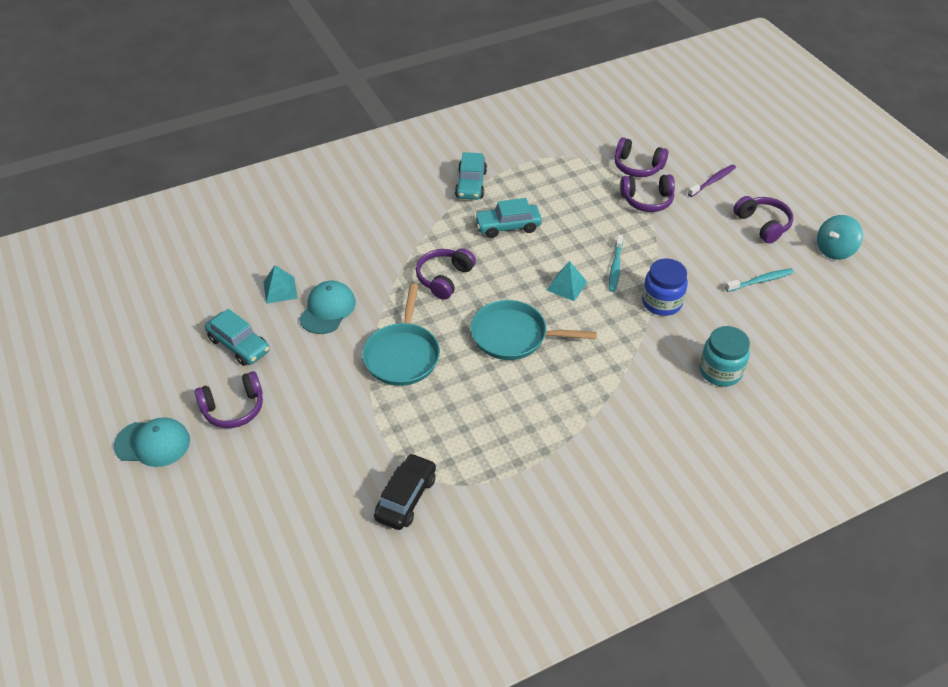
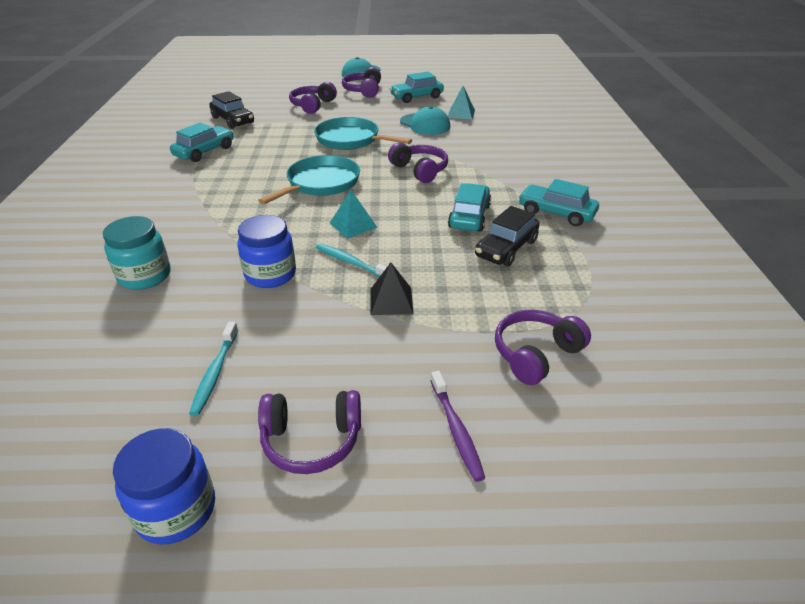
camera: 115 degrees right, 10 degrees down
(506, 470) = (204, 151): none -> turquoise car
(539, 198) = (506, 248): none -> black car
(639, 233) = (391, 301): none -> black pyramid
(647, 200) = (451, 333): purple headphones -> purple headphones (312, 105)
(834, 250) = (176, 510): turquoise spinning top -> blue jar

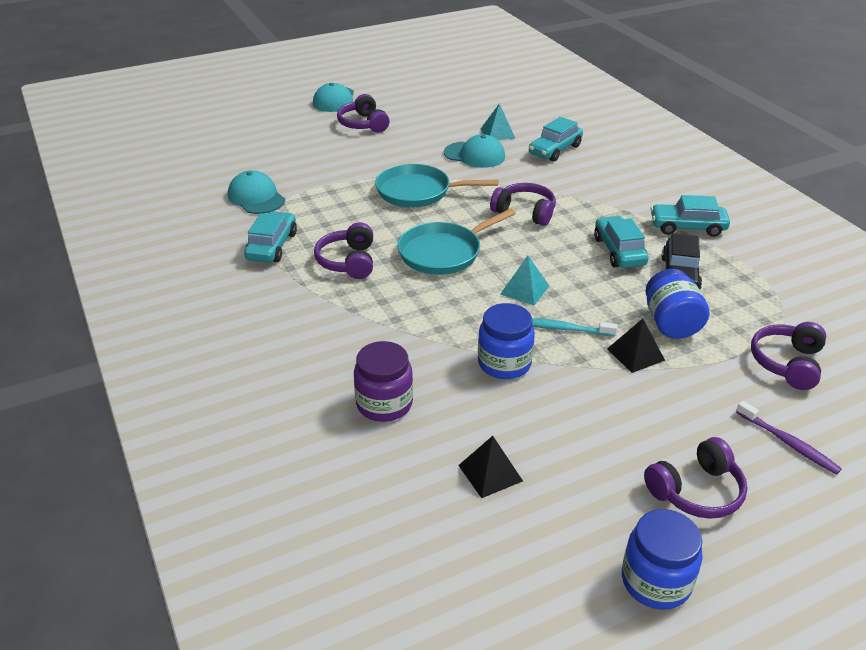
camera: 25 degrees left, 0 degrees up
(145, 276) = (384, 404): turquoise jar -> purple jar
(156, 355) = (490, 473): none -> black pyramid
(215, 373) = (560, 468): turquoise toothbrush -> none
(233, 120) = (256, 197): black car -> turquoise cap
(312, 105) = (327, 156): purple headphones -> purple headphones (348, 261)
(320, 183) = (443, 252): turquoise pan -> turquoise pan turned 135 degrees counterclockwise
(416, 97) = (431, 121): turquoise car -> turquoise car (555, 150)
(453, 285) = (671, 323): none -> blue jar

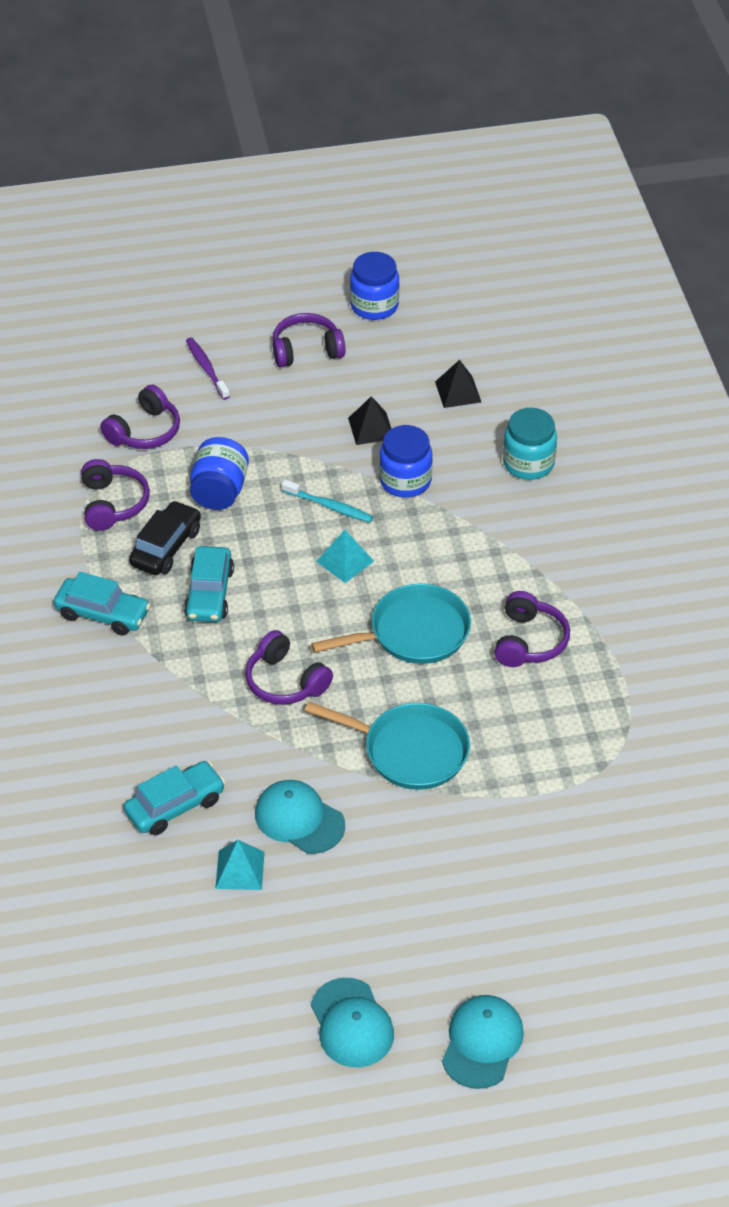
camera: 165 degrees left, 10 degrees up
(256, 197) = (634, 786): turquoise cap -> turquoise cap (351, 1023)
(272, 246) = (617, 686): turquoise car -> none
(363, 124) = (447, 946): purple headphones -> purple headphones (113, 504)
(384, 404) = (528, 463): purple jar -> turquoise jar
(635, 354) = (277, 466): black pyramid -> black pyramid (371, 428)

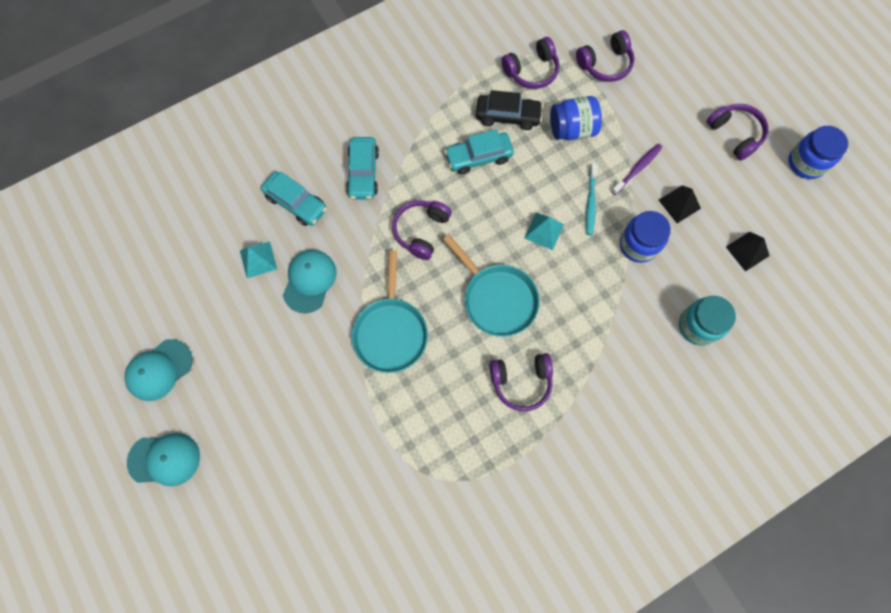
camera: 70 degrees right, 25 degrees up
(103, 614) = (435, 102): turquoise car -> turquoise car (363, 173)
(145, 431) = (605, 64): purple headphones -> purple headphones turned 45 degrees counterclockwise
(206, 368) = (683, 78): purple toothbrush -> purple toothbrush (637, 169)

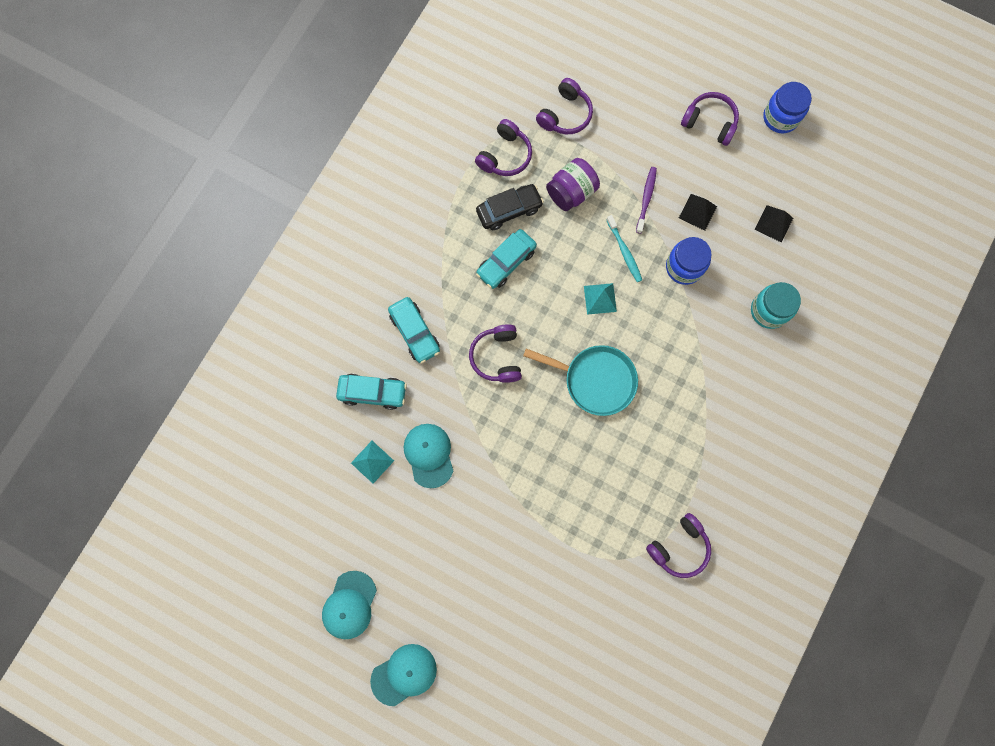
camera: 30 degrees left, 5 degrees up
(390, 332) = (524, 459): turquoise pan -> none
(521, 382) = (655, 439): purple headphones -> purple headphones (679, 547)
(572, 129) = (571, 192): blue jar -> purple jar

